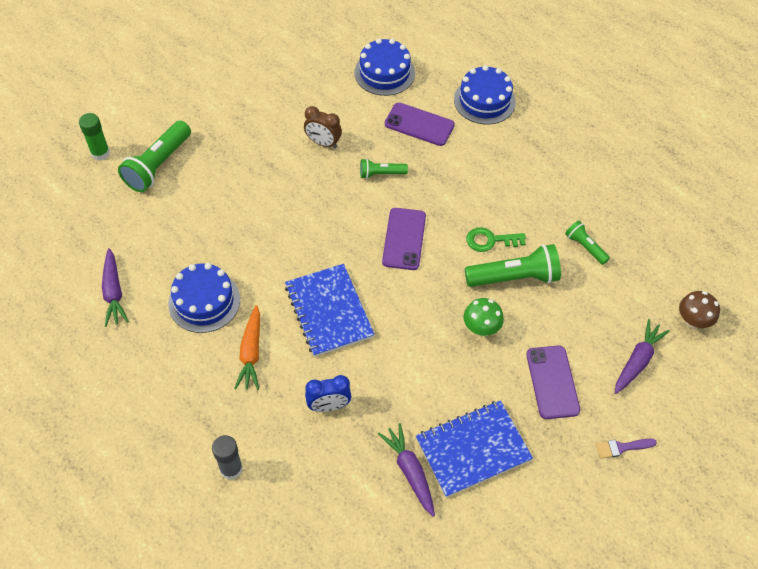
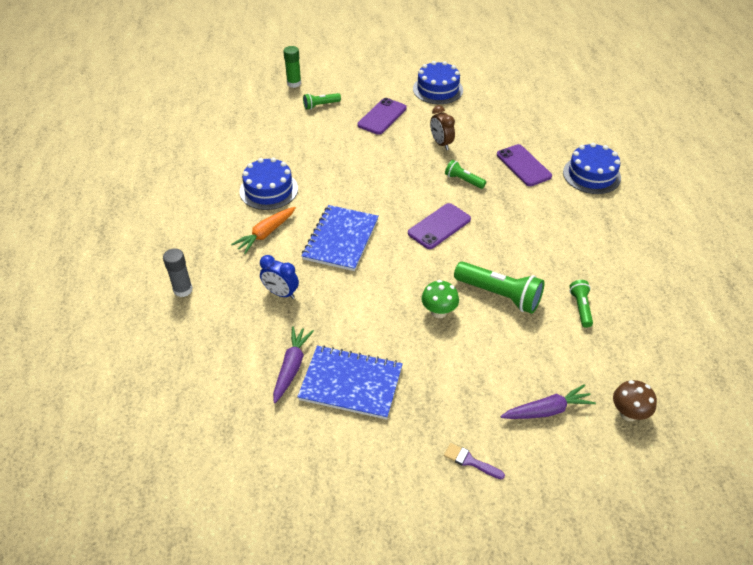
camera: 40 degrees right, 10 degrees down
(114, 292) = (222, 157): purple carrot -> none
(158, 165) = (320, 105): green flashlight -> green flashlight, size x0.55
(384, 73) = (529, 124): blue cake -> blue cake (437, 89)
(490, 240) = (505, 262): green key -> none
(552, 382) = (458, 380): purple phone -> purple phone (382, 116)

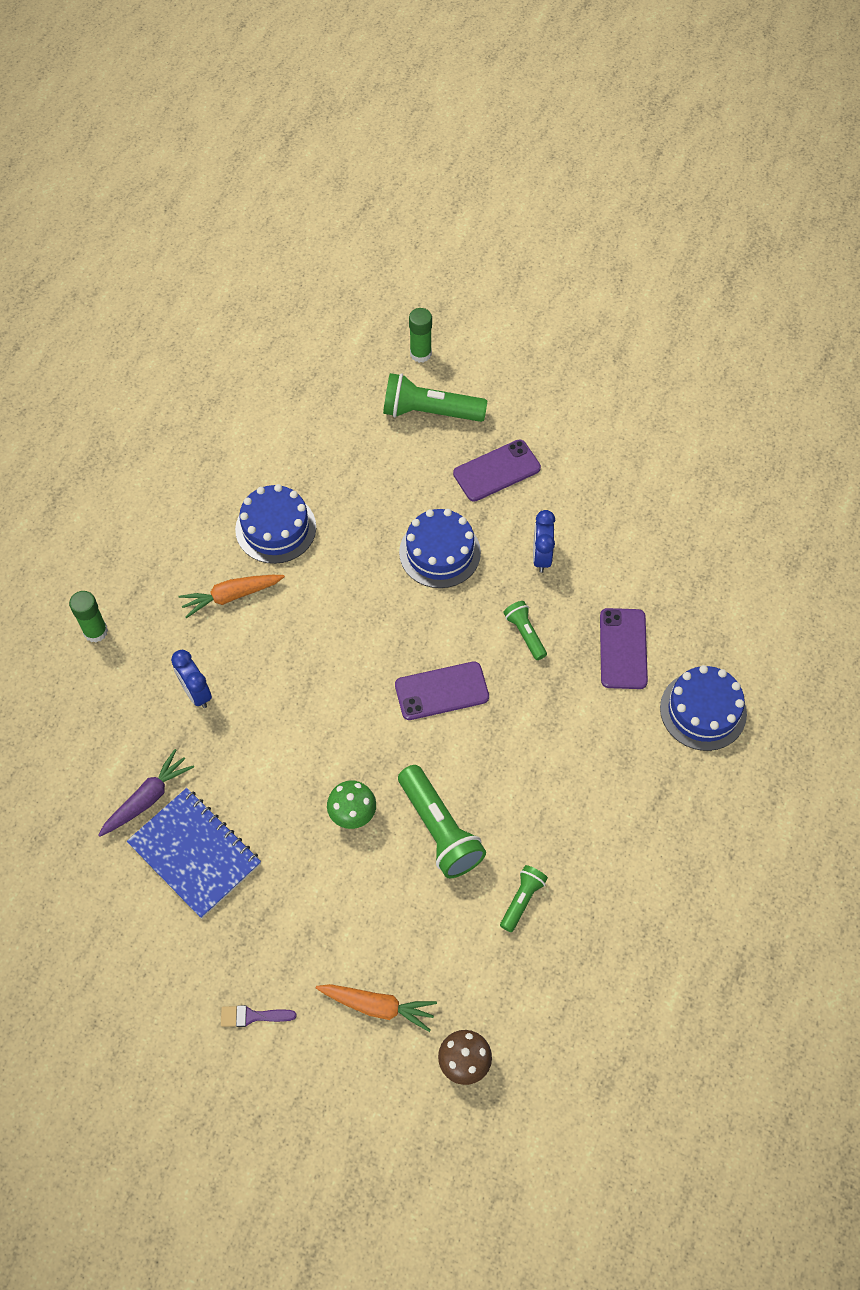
camera: 30 degrees right, 15 degrees up
(183, 290) = (95, 631): grey glue stick -> green glue stick
(320, 105) = (429, 412): green flashlight -> green flashlight, size x1.83
(340, 239) = (311, 649): blue notebook -> none
(437, 89) = (608, 456): blue cake -> blue cake (439, 552)
(441, 143) = (541, 556): brown clock -> blue clock
(470, 461) = (252, 1016): purple brush -> purple brush turned 60 degrees counterclockwise
(547, 410) = (378, 1006): purple carrot -> orange carrot

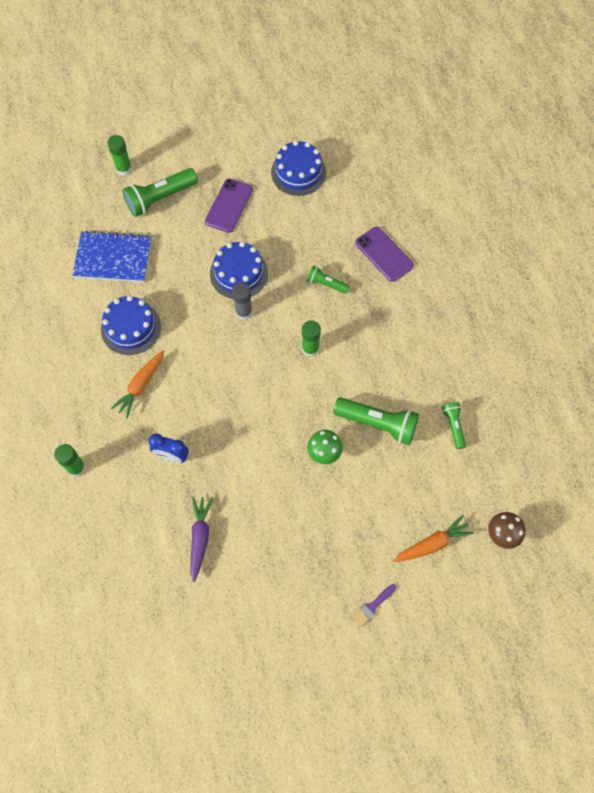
camera: 40 degrees left, 5 degrees up
(195, 853) = (257, 546): blue notebook -> blue notebook (113, 258)
(406, 598) = (244, 312): none -> grey glue stick
(441, 691) = (310, 349): purple phone -> green glue stick
(541, 556) = (296, 236): blue clock -> none
(703, 710) = (452, 257): blue cake -> blue cake (298, 172)

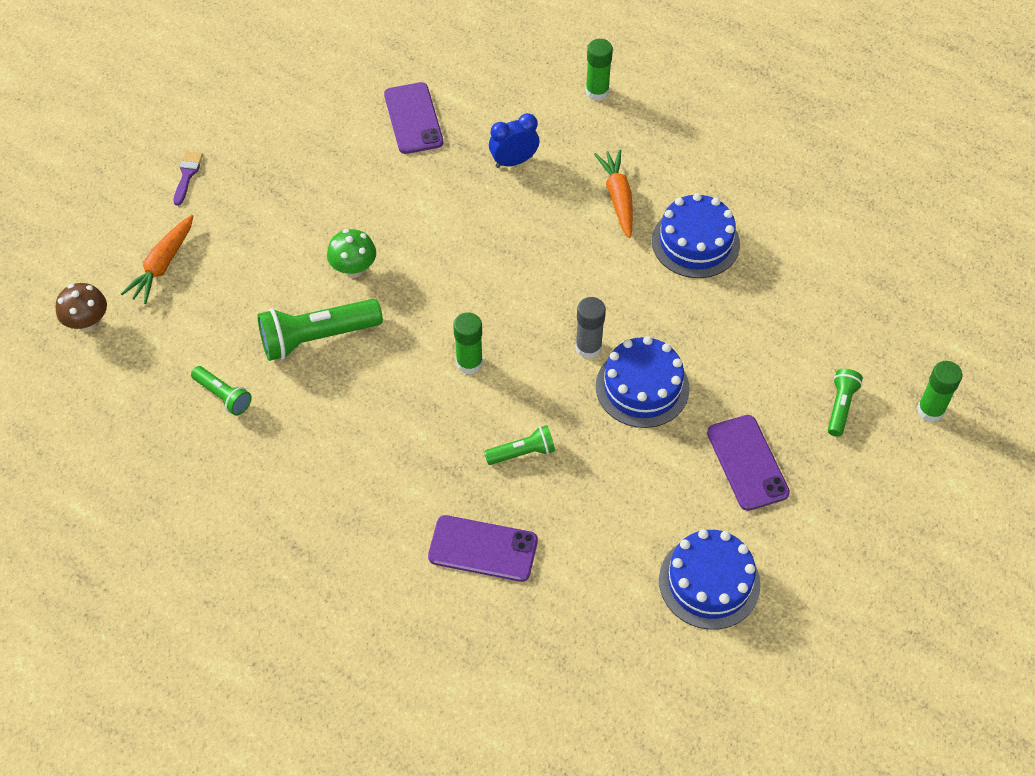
camera: 140 degrees right, 10 degrees down
(113, 258) = (805, 297): blue notebook -> none
(160, 198) = (840, 406): green flashlight -> green flashlight, size x0.55
(200, 537) = (413, 118): purple carrot -> purple phone

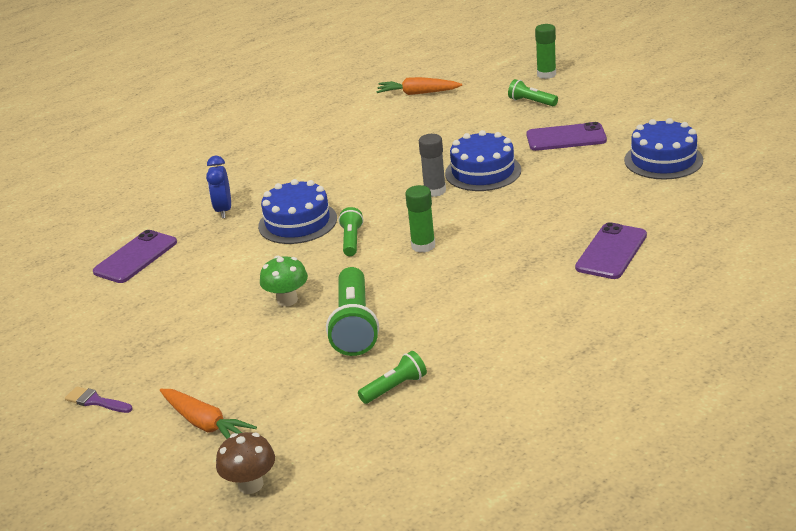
camera: 70 degrees left, 25 degrees down
(413, 118) = (135, 257): purple phone -> purple phone turned 60 degrees counterclockwise
(522, 452) = (524, 227): green flashlight -> green flashlight (351, 240)
(597, 92) = (180, 168): green glue stick -> none
(618, 197) = (295, 167): orange carrot -> orange carrot (417, 93)
(695, 242) = (359, 140): blue cake -> blue cake (297, 222)

